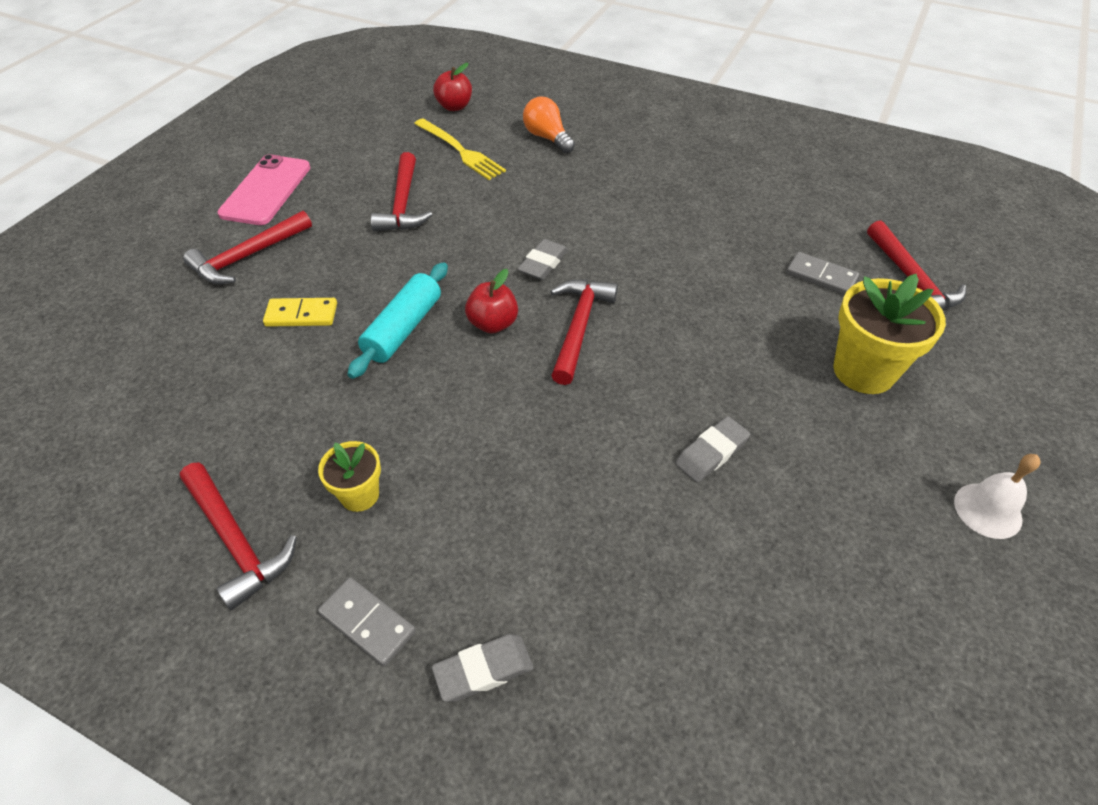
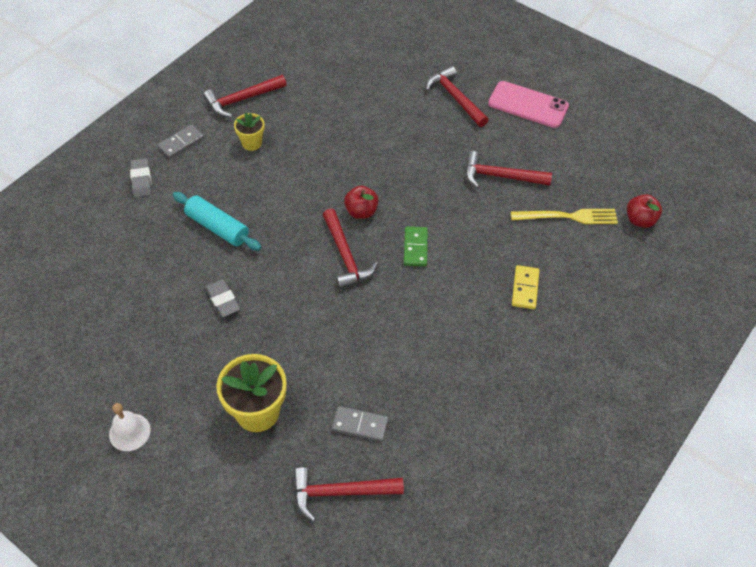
camera: 100 degrees right, 5 degrees up
(301, 315) = (393, 122): yellow domino -> yellow domino (525, 288)
(403, 329) = (368, 168): turquoise rolling pin -> turquoise rolling pin (217, 227)
(460, 151) = (568, 217): yellow fork -> yellow fork turned 150 degrees counterclockwise
(543, 263) = (415, 248): grey eraser -> green domino
(547, 138) = (583, 278): orange light bulb -> none
(578, 327) = (345, 256): red hammer -> red hammer turned 45 degrees clockwise
(821, 276) = (360, 425): grey domino -> grey domino turned 60 degrees clockwise

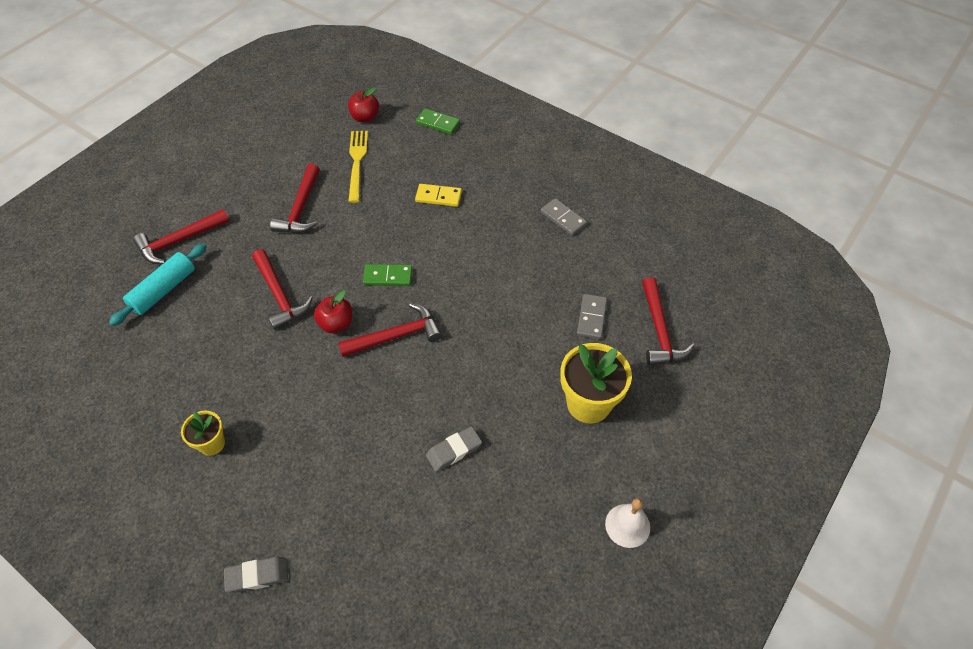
camera: 90 degrees left, 0 degrees up
(181, 143) = (195, 532): grey domino -> grey domino (563, 218)
(217, 227) = (347, 468): turquoise rolling pin -> turquoise rolling pin (163, 290)
(242, 99) = (128, 463): red hammer -> red hammer (279, 295)
(528, 105) = (204, 182): pink phone -> none
(642, 288) = (438, 123): none -> green domino

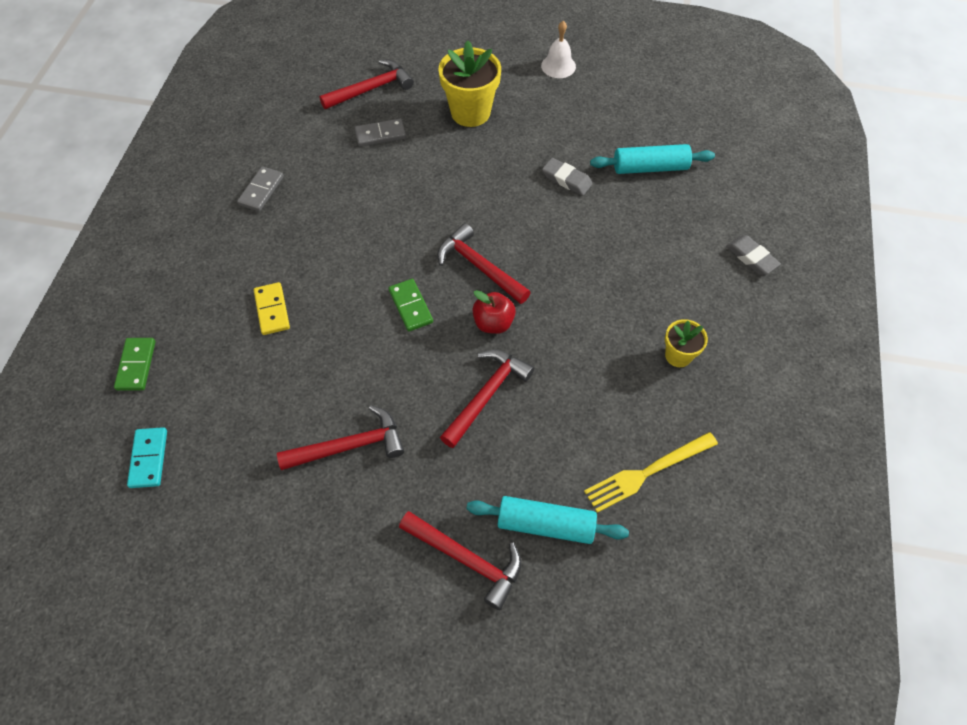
camera: 115 degrees left, 5 degrees up
(357, 162) = (244, 423): yellow fork -> yellow fork (647, 472)
(365, 117) = (148, 458): red apple -> turquoise domino
(426, 542) = (650, 167): none -> turquoise rolling pin

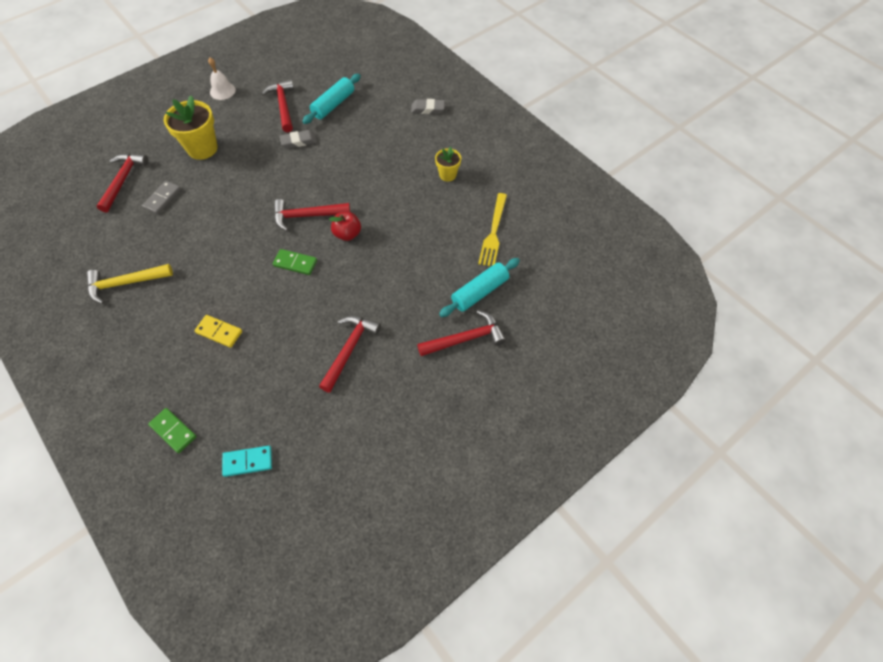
camera: 50 degrees left, 0 degrees up
(148, 458) = (248, 462): turquoise domino -> turquoise domino turned 45 degrees counterclockwise
(261, 190) = (125, 283): grey domino -> yellow hammer
(486, 395) = (385, 267): red hammer -> red hammer (283, 106)

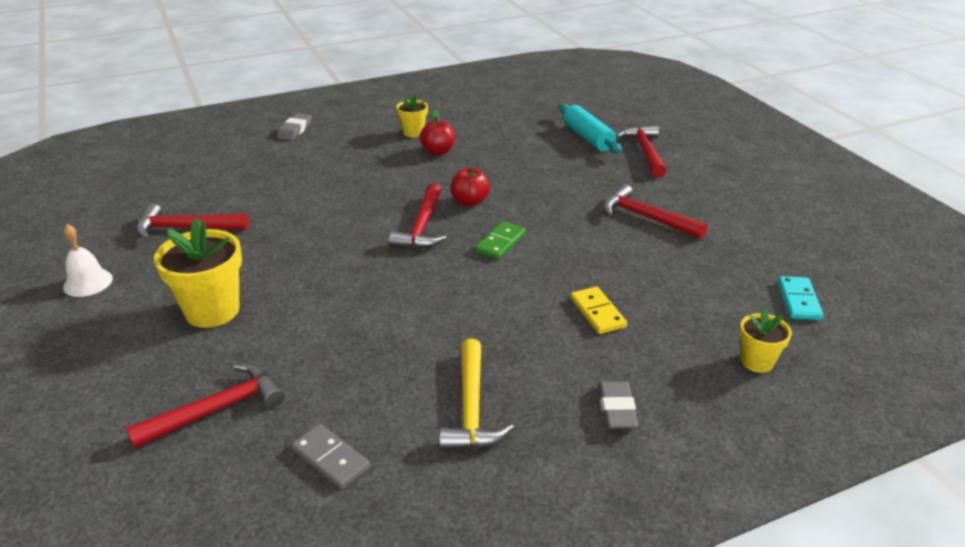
camera: 75 degrees left, 25 degrees down
(123, 180) = (217, 409): red hammer -> red hammer turned 120 degrees clockwise
(162, 198) = (299, 360): grey domino -> grey domino (330, 458)
(173, 431) = (757, 362): green domino -> yellow flower pot
(219, 332) = (597, 312): yellow domino -> yellow domino turned 60 degrees counterclockwise
(298, 141) = (274, 221): grey eraser -> grey eraser (616, 409)
(333, 105) = (225, 189): turquoise rolling pin -> none
(420, 197) = (438, 151): none -> red apple
(493, 232) = (511, 121): yellow fork -> none

